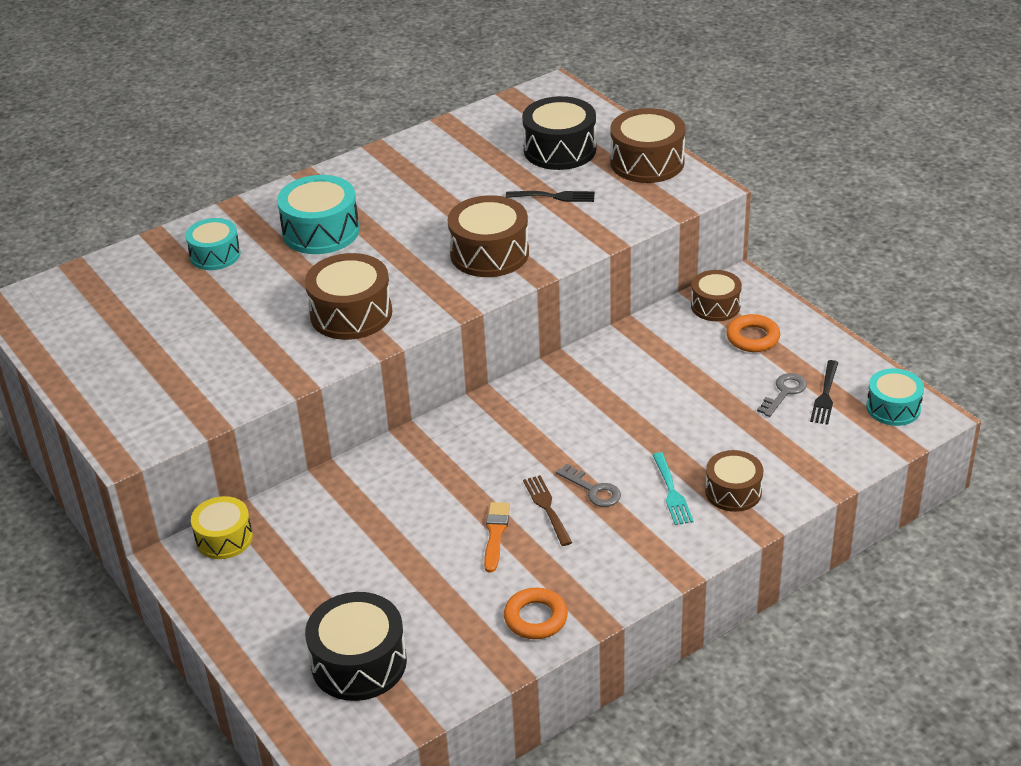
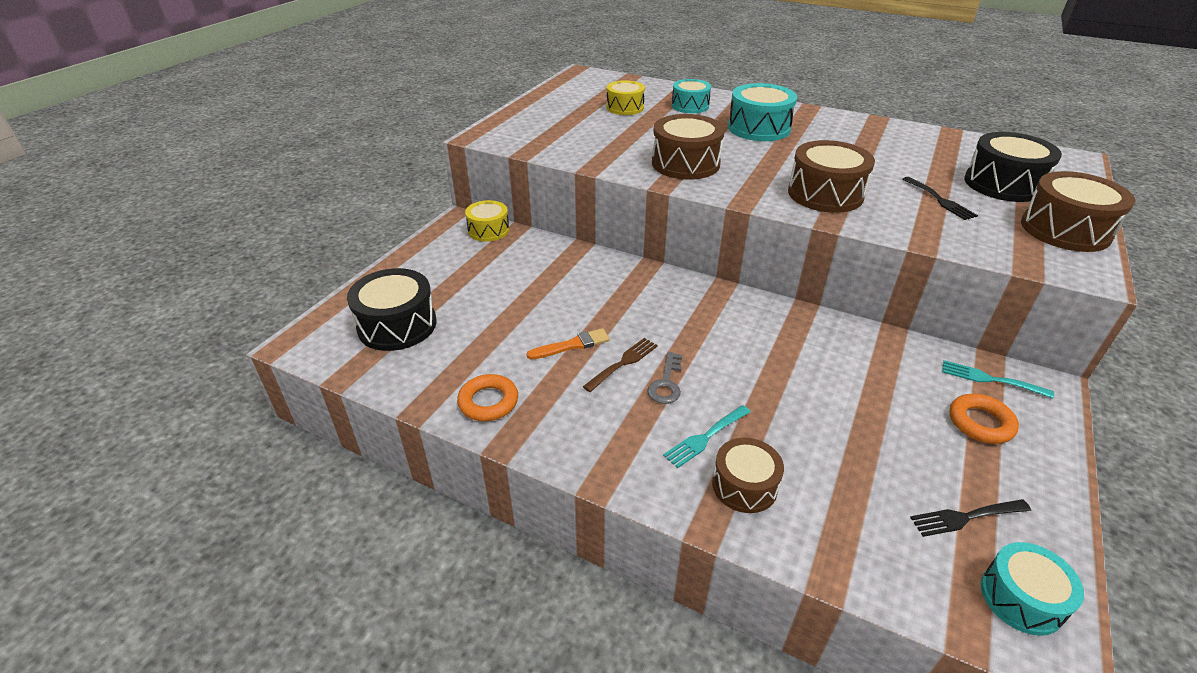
camera: 60 degrees right, 0 degrees up
(166, 305) = (625, 107): none -> yellow drum
(715, 306) = (990, 379): brown drum -> turquoise fork
(784, 392) = (930, 477): grey key -> none

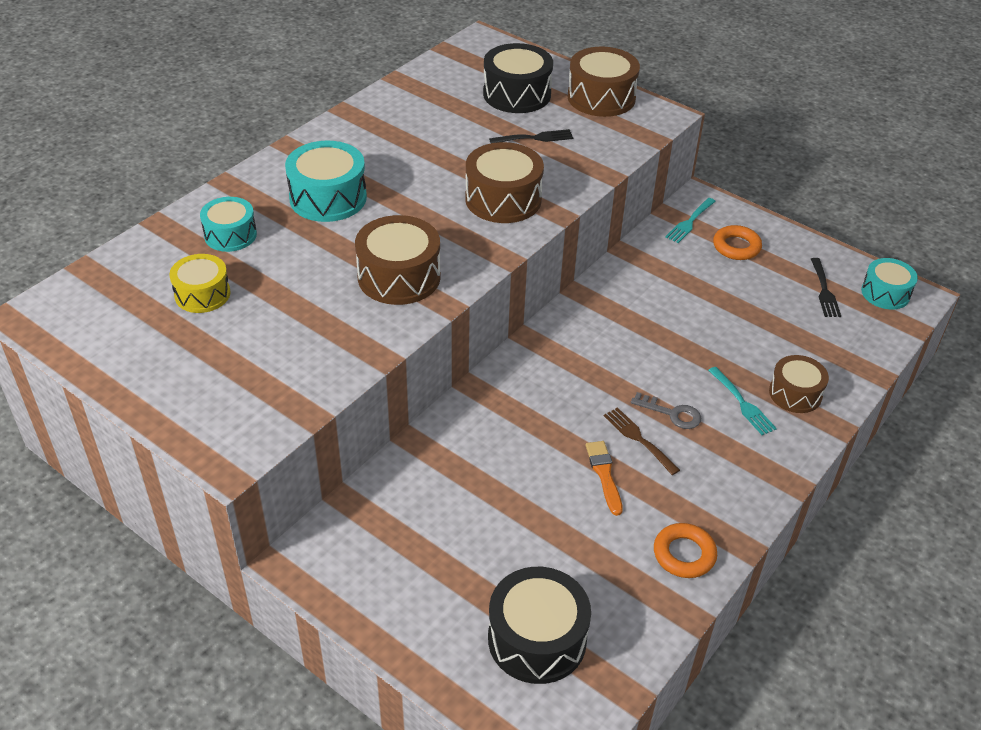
camera: 80 degrees left, 5 degrees up
(488, 230) = (337, 529): yellow drum -> none

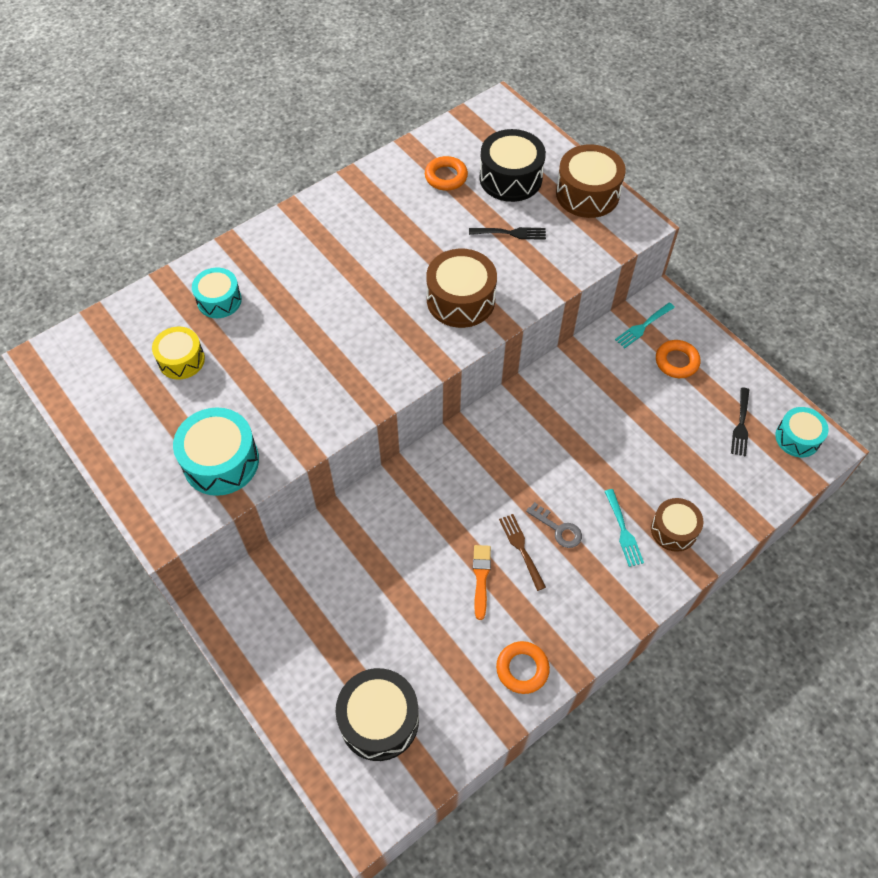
camera: 15 degrees right, 15 degrees up
(328, 198) = (310, 273): turquoise drum -> turquoise drum (221, 461)
(399, 277) = (346, 370): brown drum -> none
(448, 101) = (446, 177): none -> orange ring

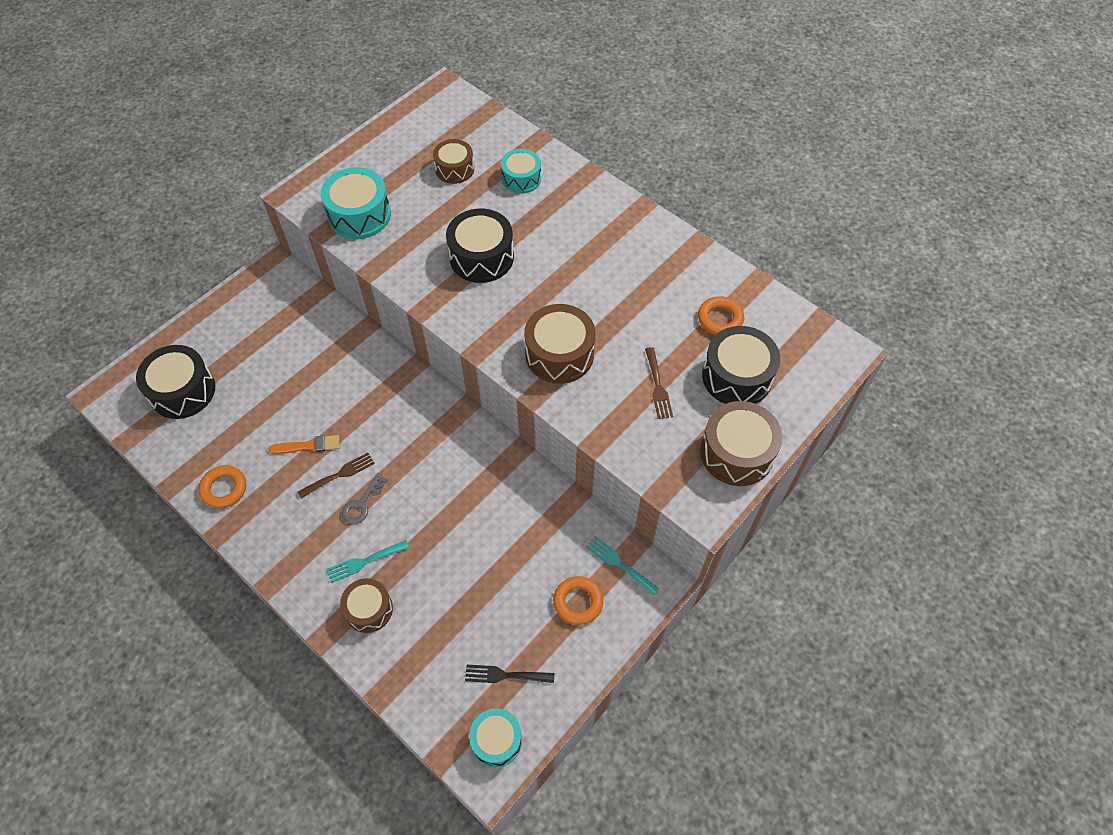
camera: 80 degrees right, 0 degrees up
(181, 360) = (454, 169): yellow drum -> brown drum
(320, 349) = (481, 257): none -> black drum
(511, 233) = (658, 386): black fork -> brown fork

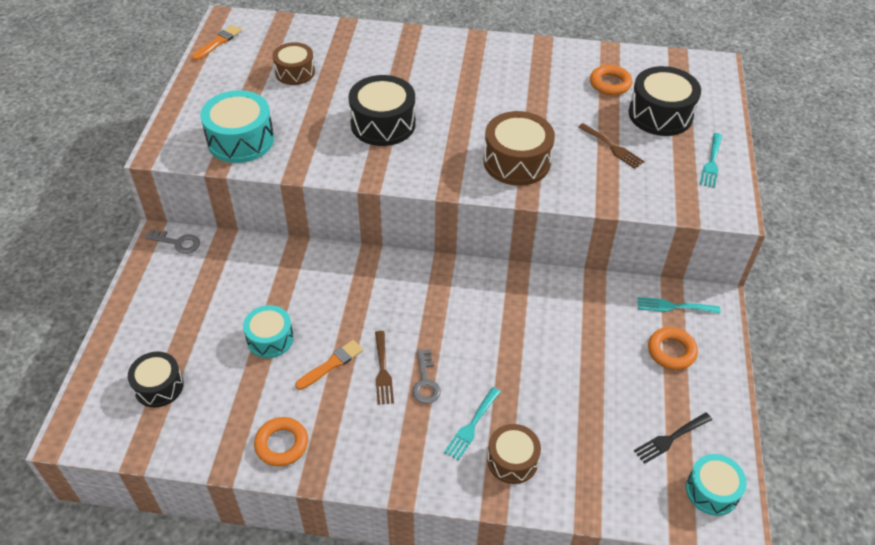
camera: 35 degrees left, 10 degrees down
(182, 391) = (159, 386): black drum -> black drum, size x0.65
(285, 276) = (178, 242): none -> grey key
(339, 474) = (383, 371): brown fork -> brown fork turned 150 degrees clockwise
(419, 109) = (218, 42): none -> orange brush
(521, 179) = (360, 56): turquoise drum -> turquoise drum (270, 339)
(736, 453) = (711, 162): brown drum -> turquoise fork

